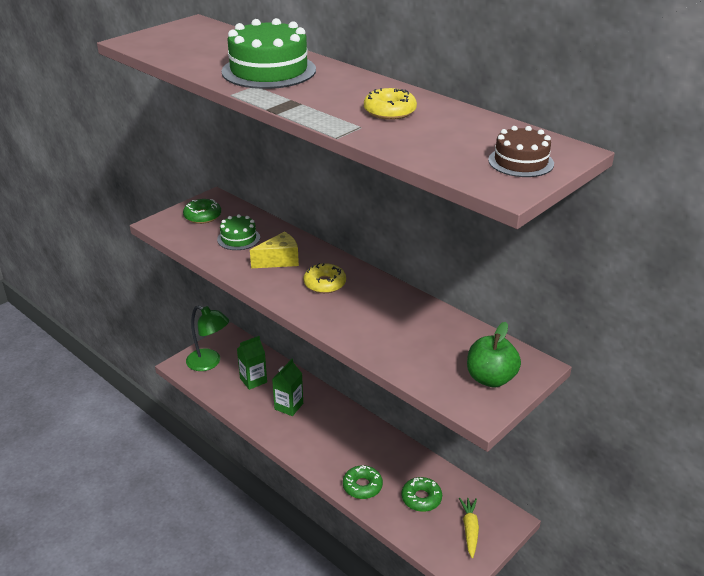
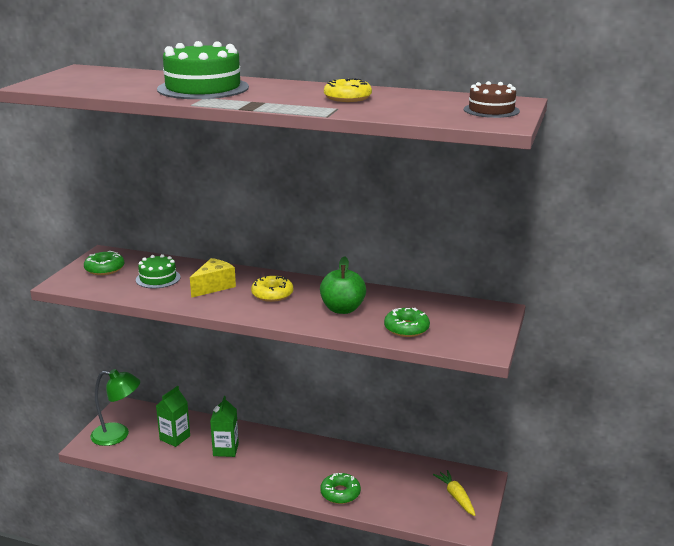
camera: 25 degrees left, 10 degrees down
(421, 498) = (399, 486): green donut -> green donut (406, 328)
(490, 378) = (472, 326): green apple -> green apple (342, 309)

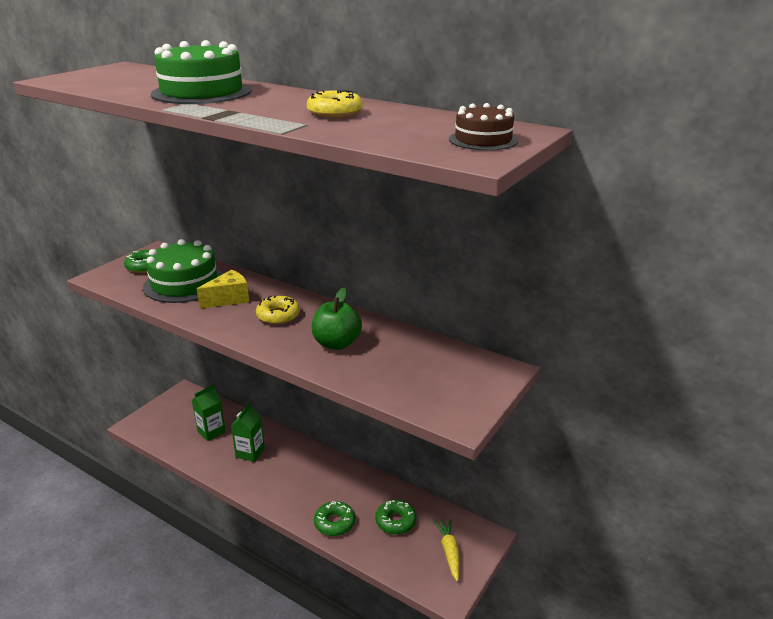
camera: 15 degrees right, 5 degrees up
(118, 435) = (164, 420): green lamp -> none
(158, 278) = (184, 283): green cake -> green cake, size x1.81
(406, 328) = (389, 378): green donut -> green donut (395, 521)

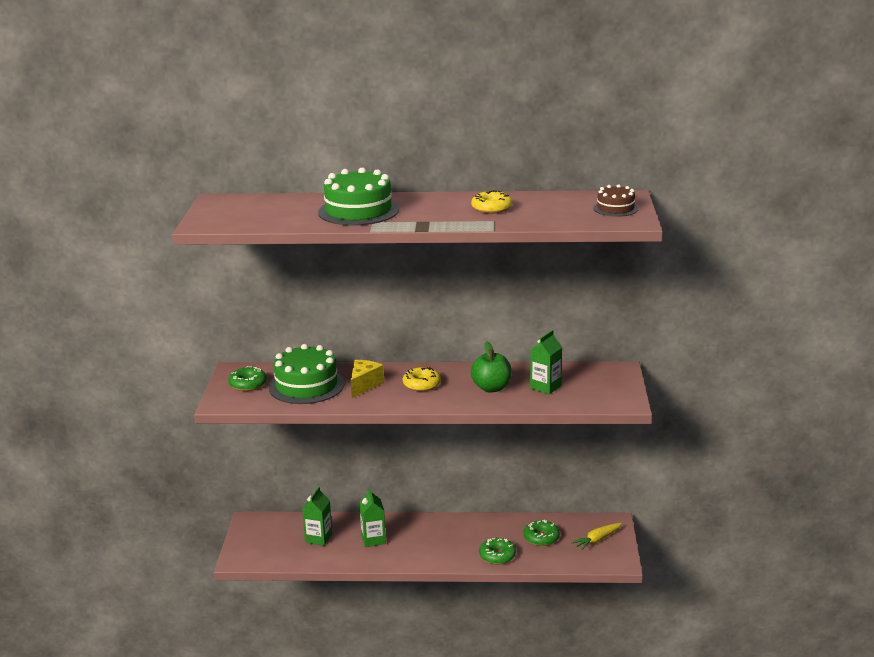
camera: 30 degrees left, 5 degrees down
(393, 362) = (545, 387): none -> green carton
(449, 552) = (597, 540): yellow carrot -> yellow carrot turned 90 degrees counterclockwise

